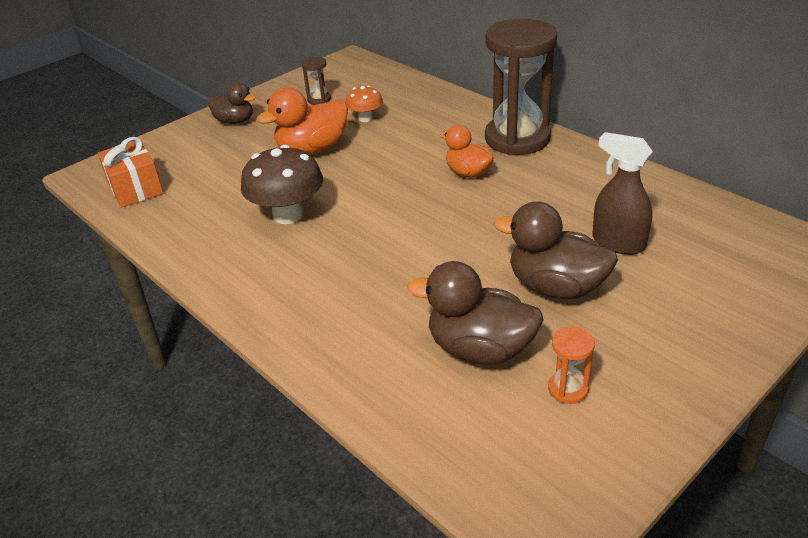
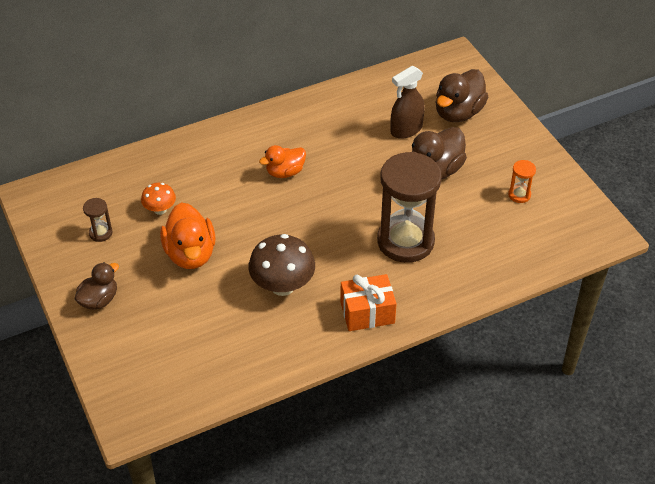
camera: 75 degrees left, 10 degrees up
(135, 188) = (179, 385): orange gift -> orange gift (367, 312)
(480, 349) = (475, 220): brown duck -> brown duck (458, 113)
(517, 139) = (254, 133): brown hourglass -> brown hourglass (405, 241)

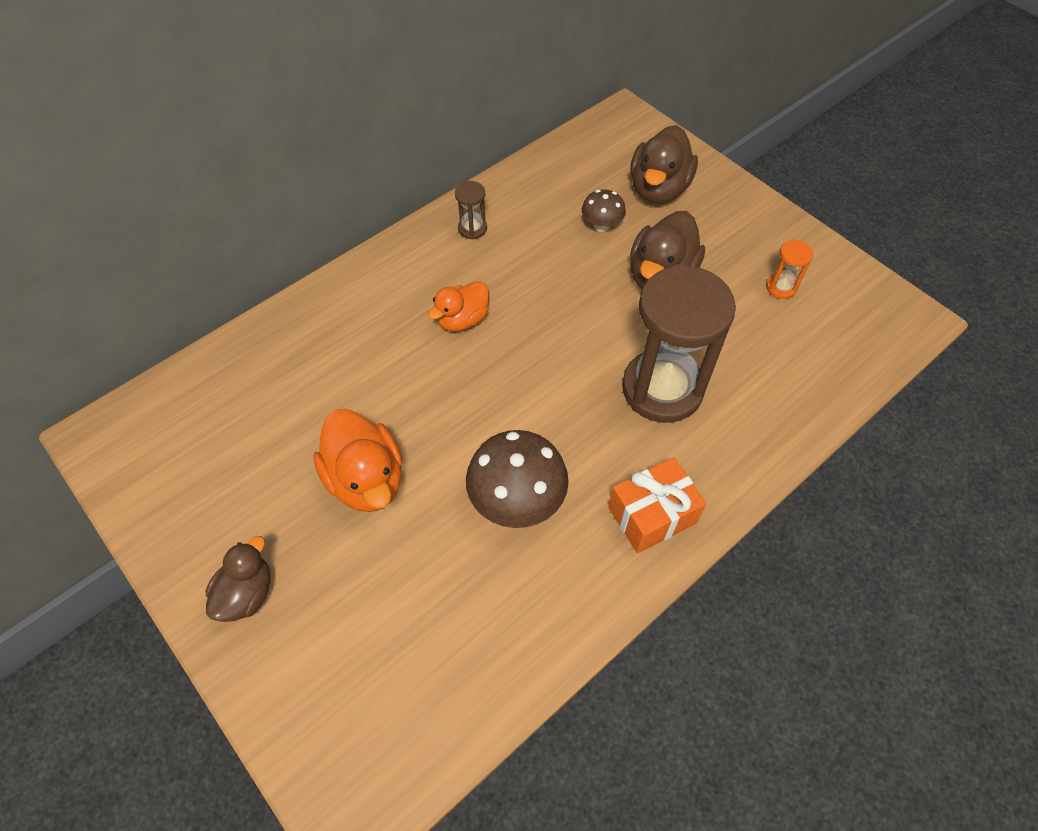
camera: 15 degrees left, 10 degrees up
(100, 233) = (221, 476): brown hourglass -> brown hourglass (472, 228)
(160, 209) = (301, 417): orange mushroom -> none
(406, 130) = (601, 225): brown spray bottle -> brown mushroom

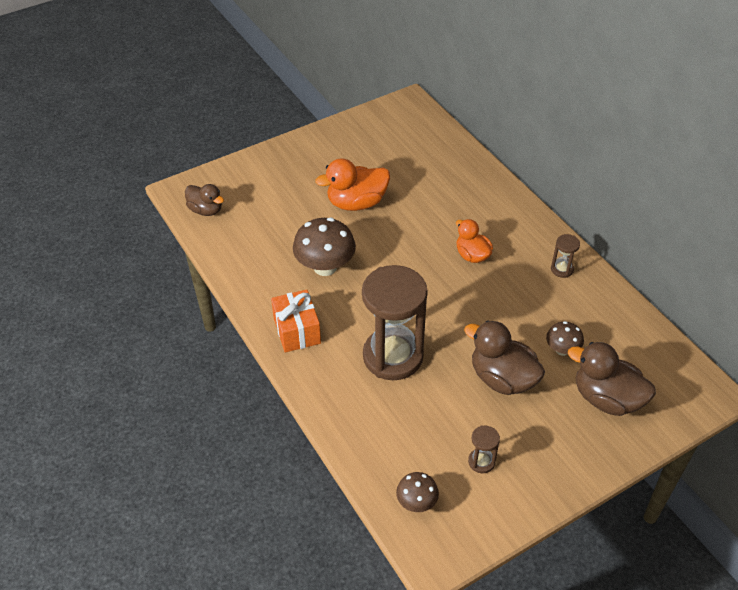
camera: 100 degrees right, 10 degrees down
(247, 593) = (300, 157): brown duck -> brown duck (206, 210)
(781, 287) = (481, 462): orange hourglass -> brown hourglass
(858, 340) = (416, 502): none -> brown mushroom

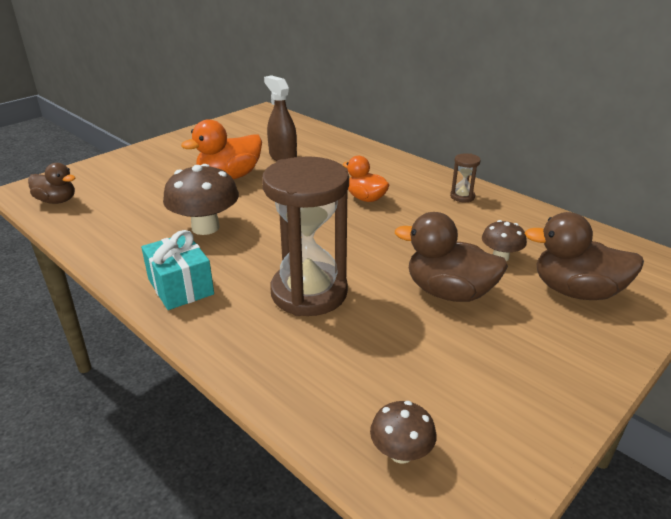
camera: 15 degrees left, 15 degrees down
(297, 330) = (180, 287): orange gift -> turquoise gift
(411, 181) = (282, 157): none -> brown spray bottle
(481, 462) = (467, 382): brown hourglass -> none

